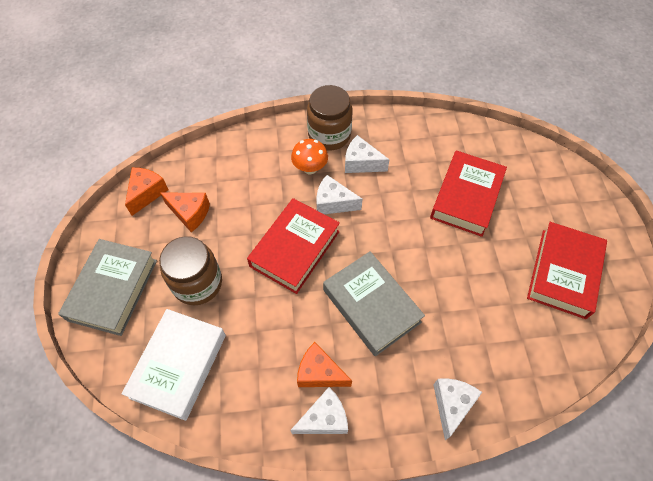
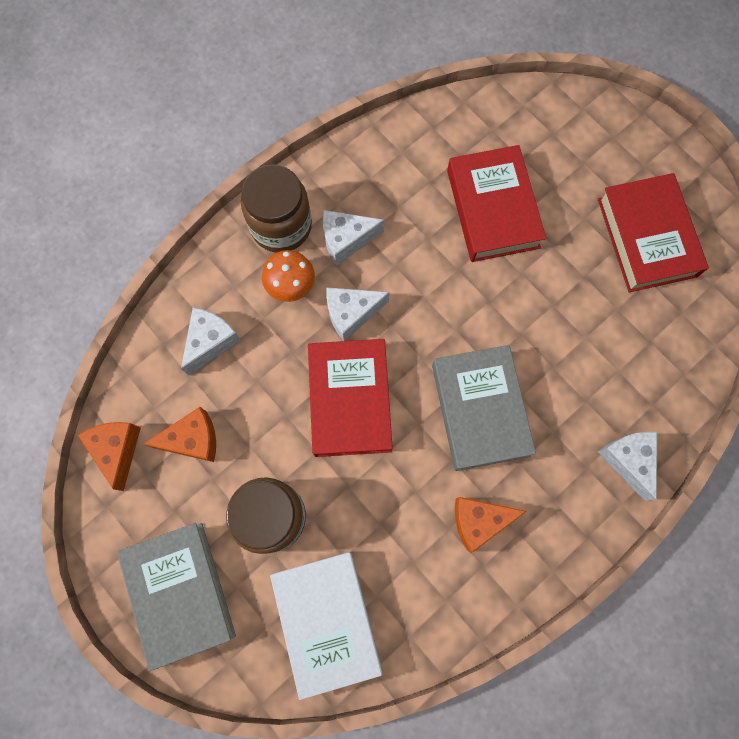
camera: 35 degrees left, 15 degrees up
(324, 419) = (517, 564): white cheese -> white cheese (211, 342)
(371, 306) = (480, 410): grey book -> grey book turned 60 degrees clockwise

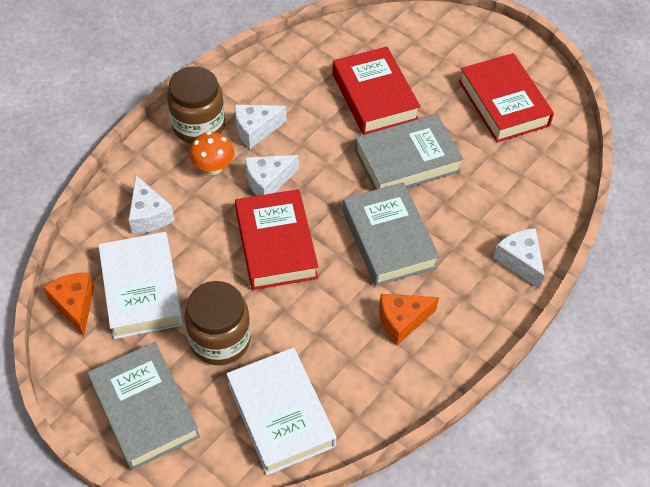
camera: 10 degrees left, 20 degrees down
(193, 440) = (142, 290): orange cheese -> white book
(211, 342) = (149, 215): white cheese -> white cheese turned 135 degrees clockwise
(517, 304) = (407, 161): none -> grey book

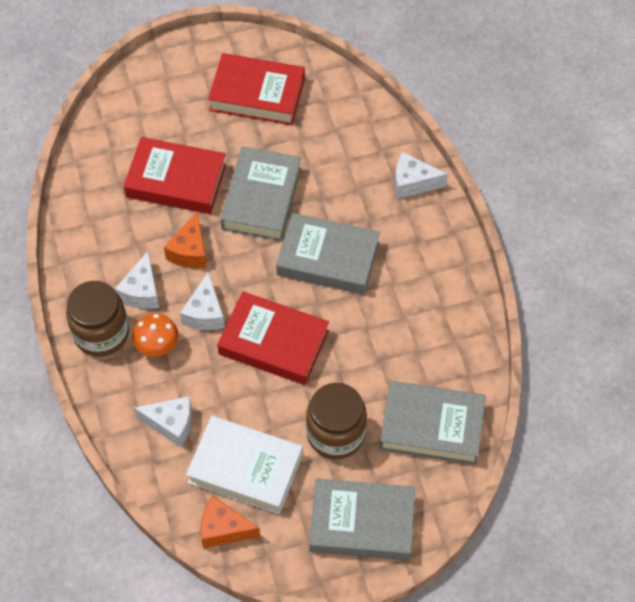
camera: 55 degrees left, 5 degrees up
(281, 414) = (432, 426): white book -> grey book
(402, 321) = (408, 295): orange cheese -> orange cheese (190, 251)

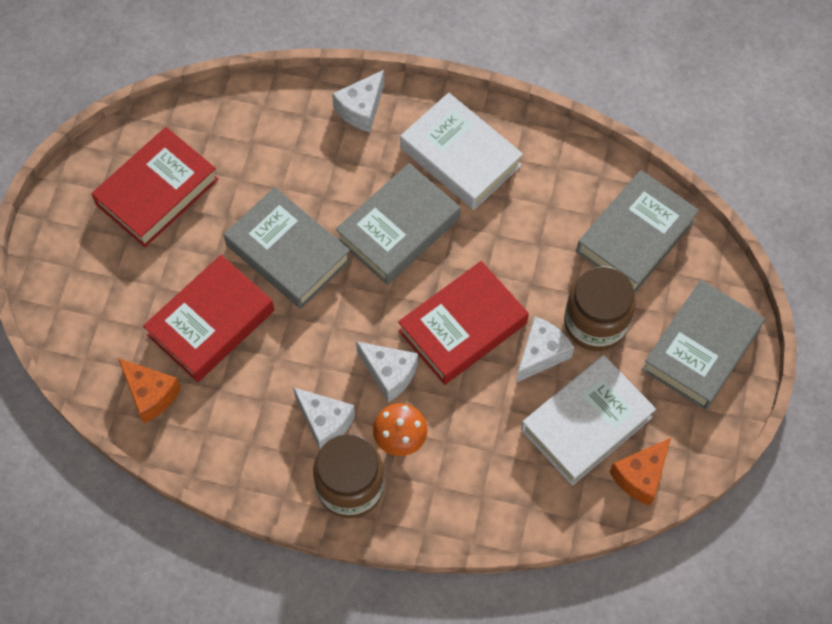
camera: 60 degrees left, 5 degrees up
(171, 424) = (497, 469): white cheese -> white cheese (541, 354)
(190, 251) = (306, 352): orange cheese -> orange cheese (150, 394)
(418, 269) = (460, 156): none -> white book

